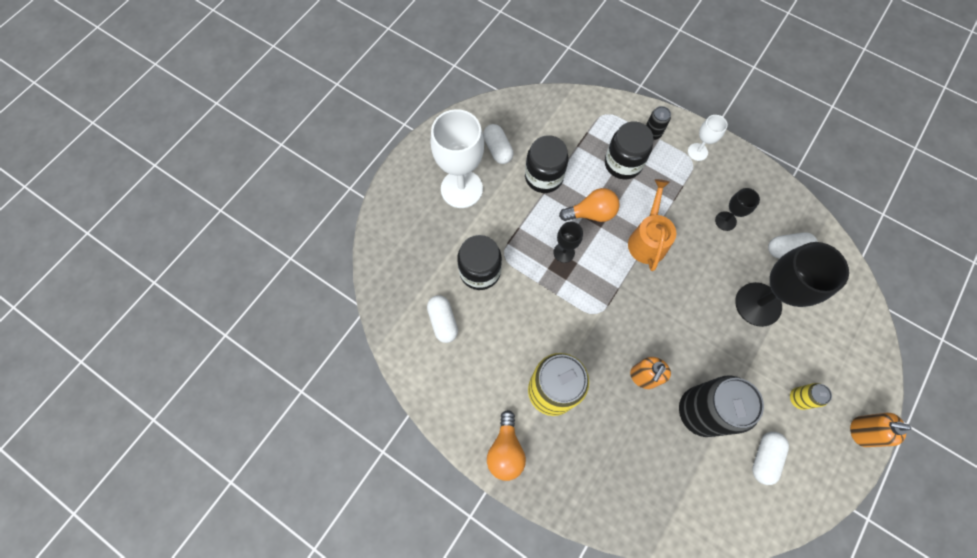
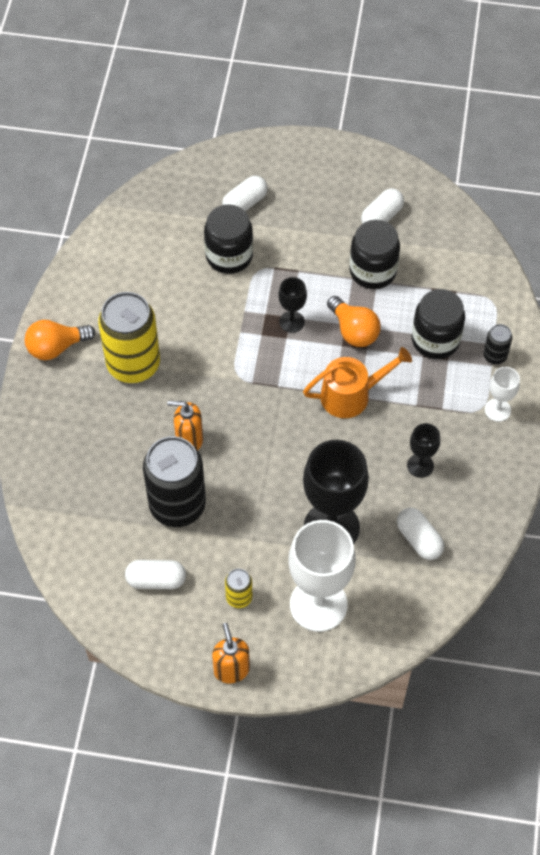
camera: 65 degrees right, 10 degrees down
(443, 321) = (159, 246): white capsule -> white capsule (245, 203)
(461, 189) = (314, 204): white goblet -> white goblet (318, 604)

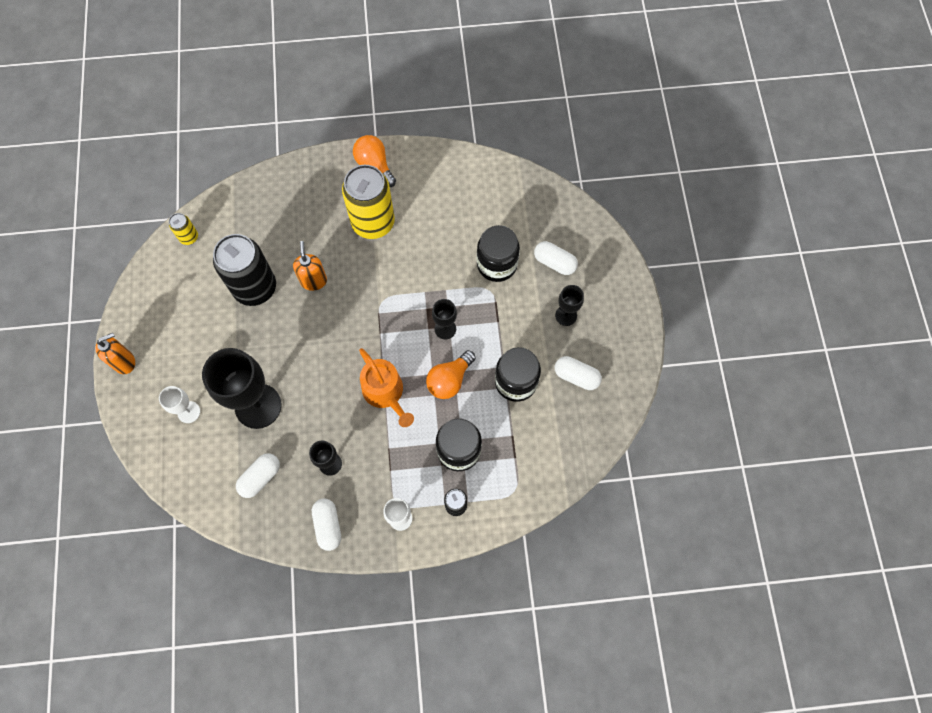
camera: 75 degrees right, 10 degrees up
(156, 580) = (189, 290): white capsule -> white capsule (328, 526)
(239, 597) = (185, 352): yellow can -> yellow can (189, 237)
(310, 209) = (566, 315): none -> black goblet
(318, 604) = (189, 412): white goblet -> white goblet, size x0.49

